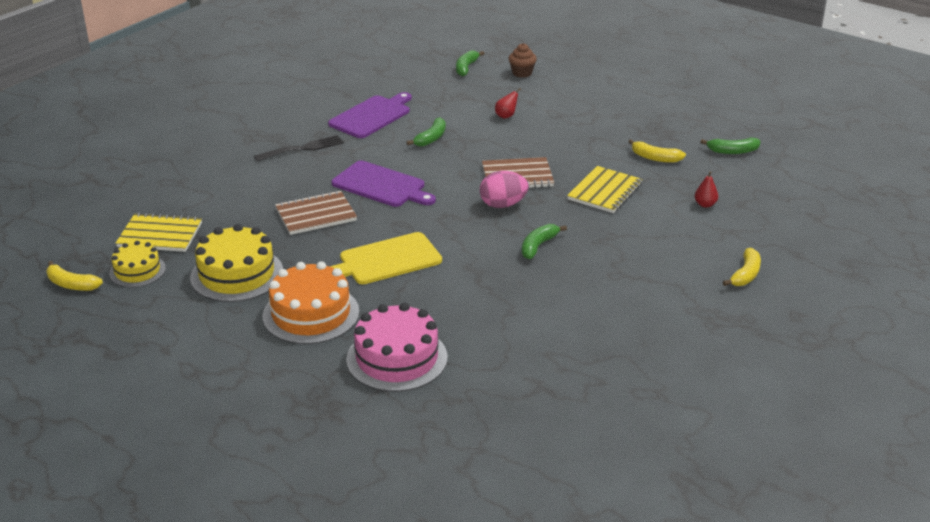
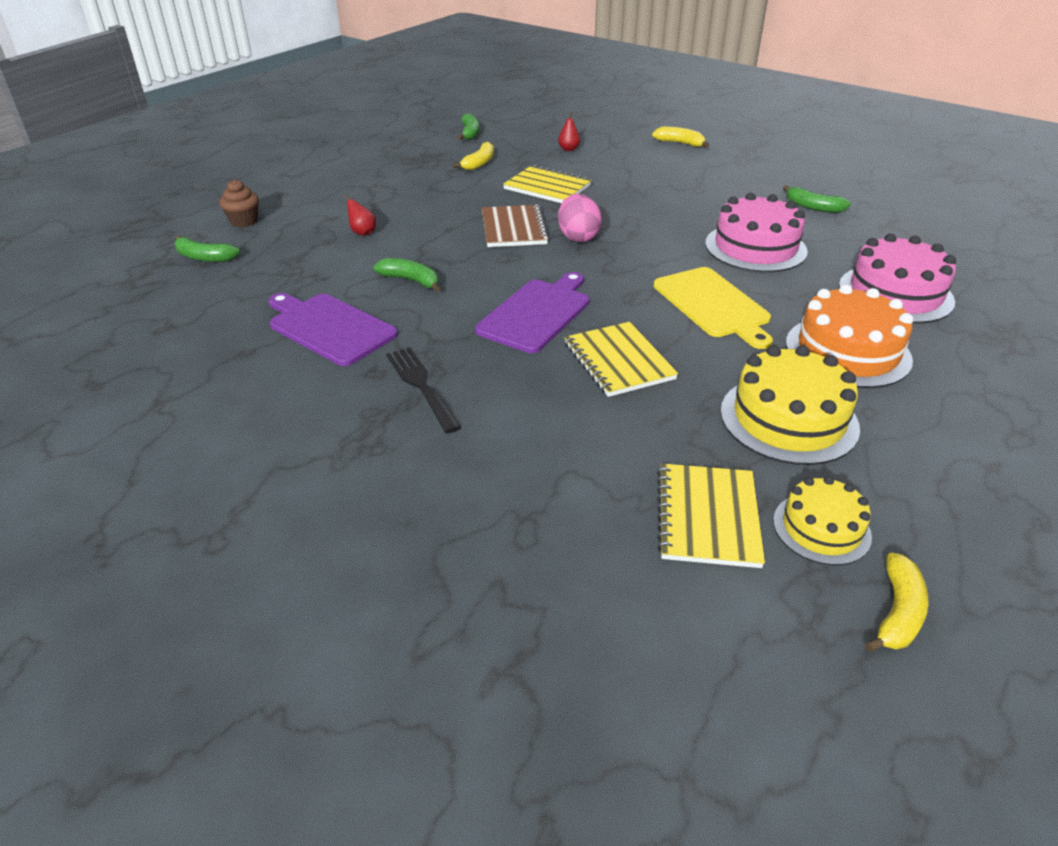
camera: 90 degrees left, 5 degrees up
(316, 215) = (618, 361): brown notebook -> yellow notebook
(486, 293) = (755, 247): none -> pink cake
(538, 246) = (658, 221): green banana -> green banana (813, 207)

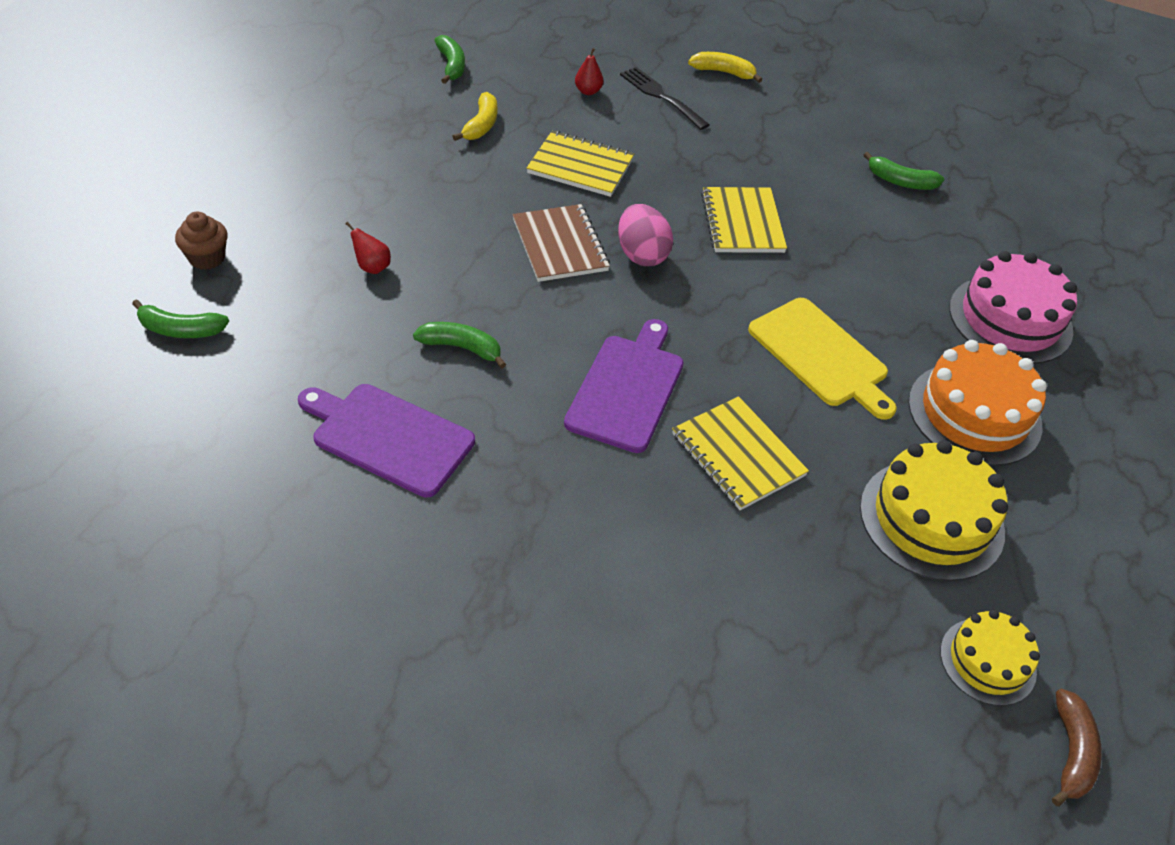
camera: 15 degrees left, 10 degrees up
(421, 385) = (528, 517): black fork -> black fork (661, 96)
(707, 517) = (877, 662): yellow notebook -> yellow notebook (742, 222)
(755, 247) = (849, 256): pink cake -> none
(897, 613) = (1071, 753): yellow banana -> brown banana

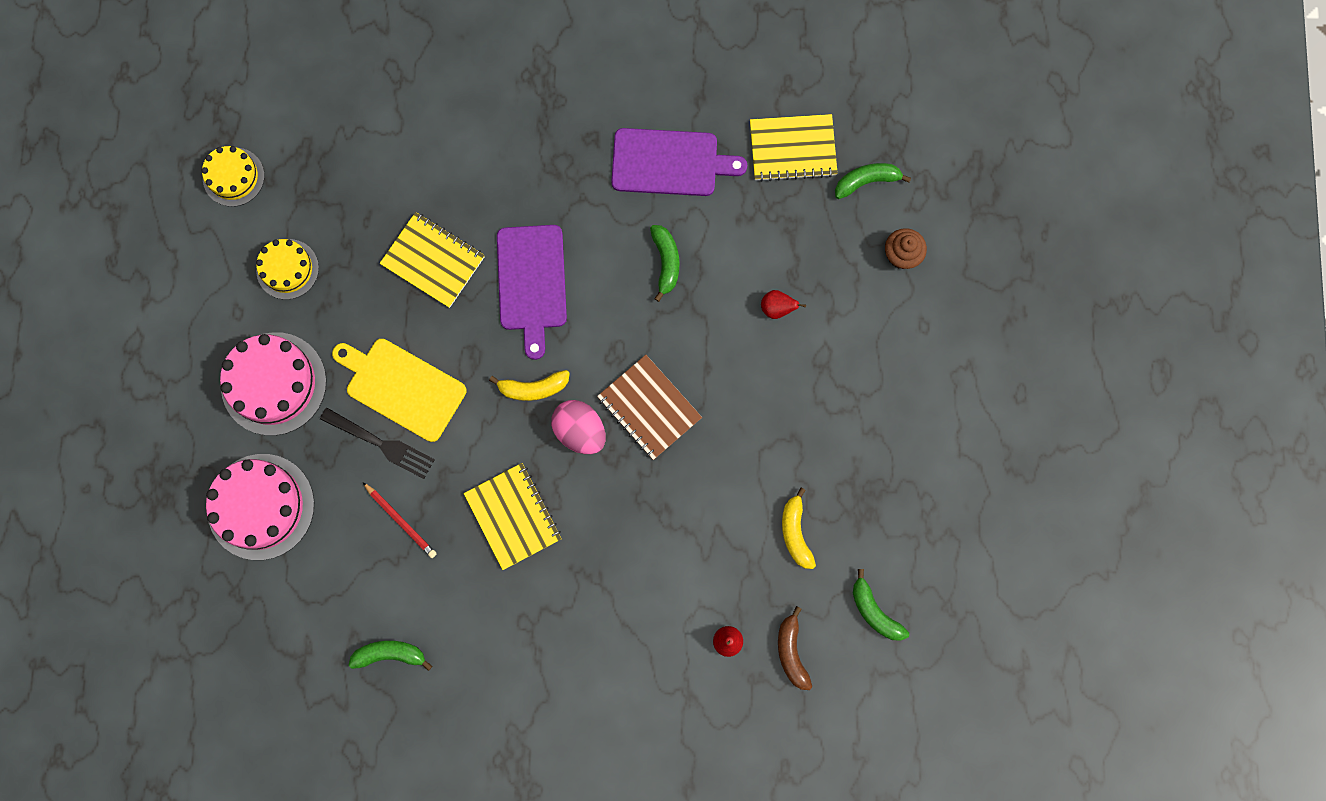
camera: 160 degrees right, 30 degrees up
(462, 348) = (665, 262): green banana -> green banana turned 90 degrees counterclockwise
(580, 166) = (680, 520): yellow notebook -> yellow notebook (792, 149)
(661, 96) = (656, 672): black fork -> black fork (381, 444)
(723, 72) = (612, 751): yellow banana -> yellow banana (533, 388)
(859, 258) = (401, 521): none -> red pencil
(931, 519) = (287, 269): yellow cake -> yellow cake, size x0.60
(974, 413) = (274, 383): orange cake -> pink cake
(1071, 753) = (177, 139): brown banana -> brown banana (791, 651)

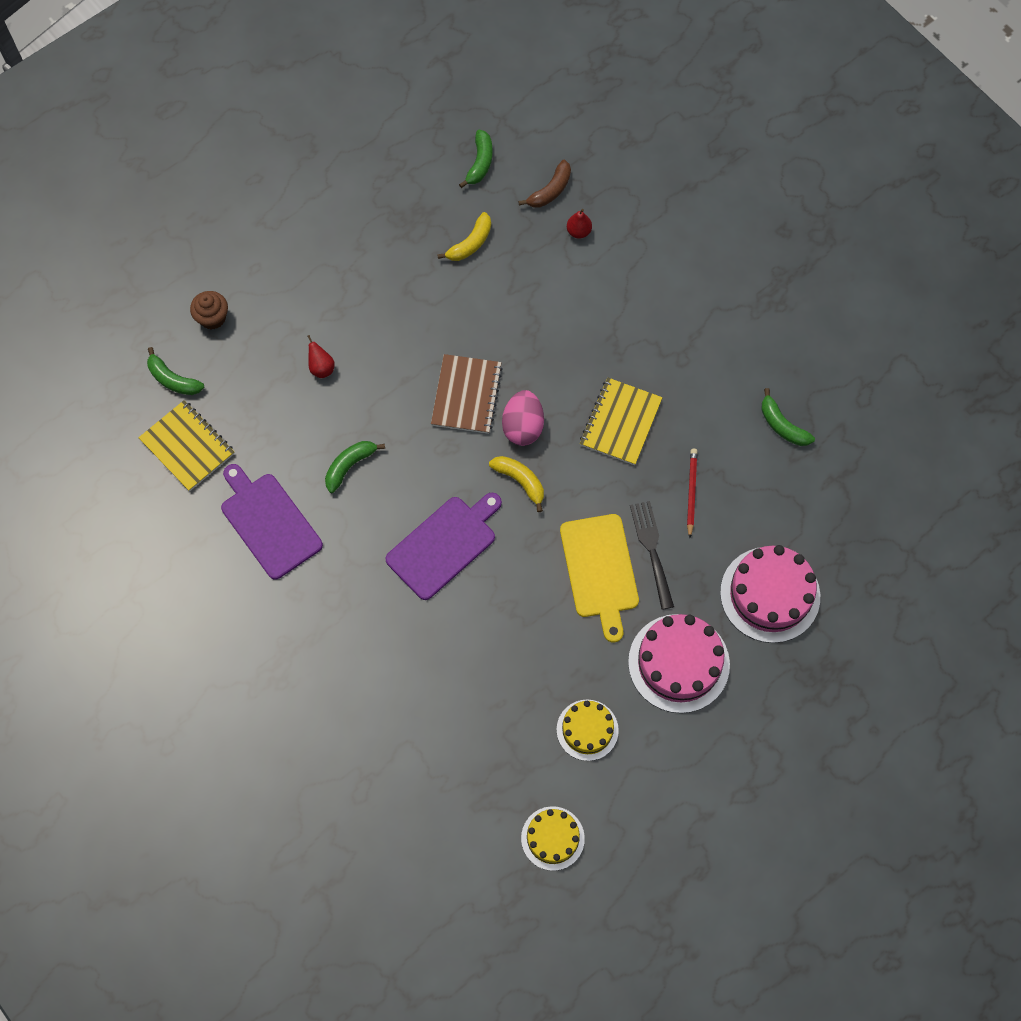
camera: 130 degrees left, 10 degrees down
(433, 261) = (488, 628): yellow notebook -> none

